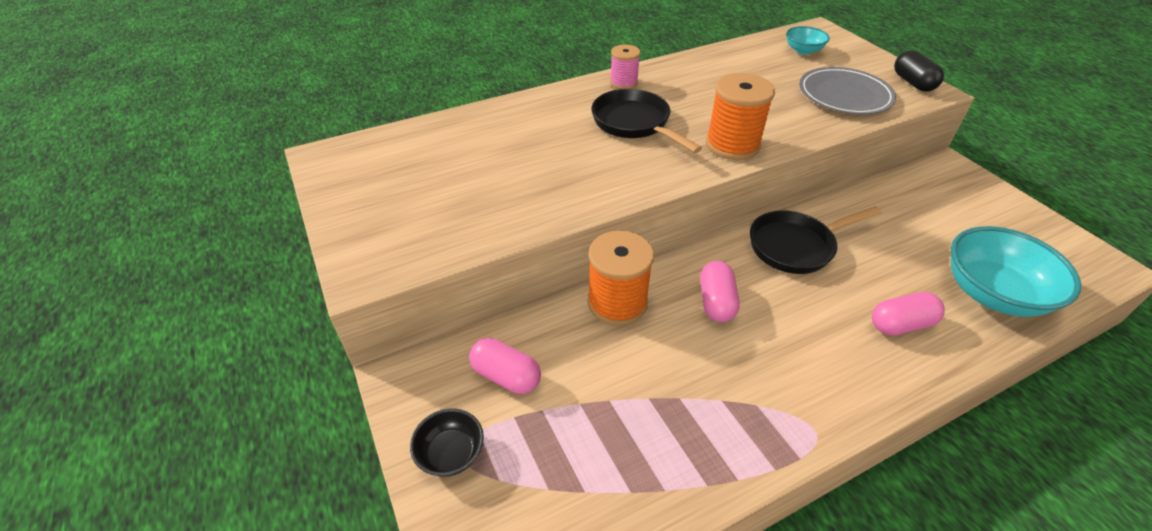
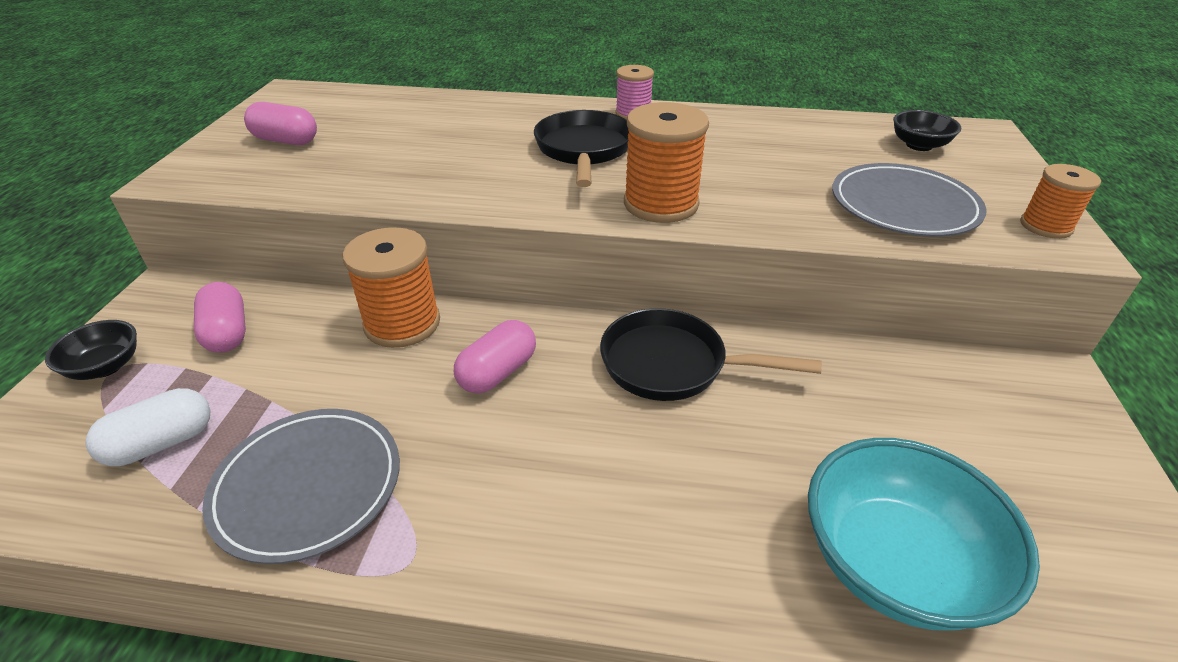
camera: 35 degrees right, 5 degrees down
(580, 471) = (161, 443): none -> white capsule
(709, 432) = (308, 486): none -> grey plate
(803, 50) = (919, 145): turquoise bowl -> black bowl
(900, 324) = (688, 518): pink capsule -> pink capsule (286, 140)
(912, 83) = (1045, 226): black capsule -> orange spool

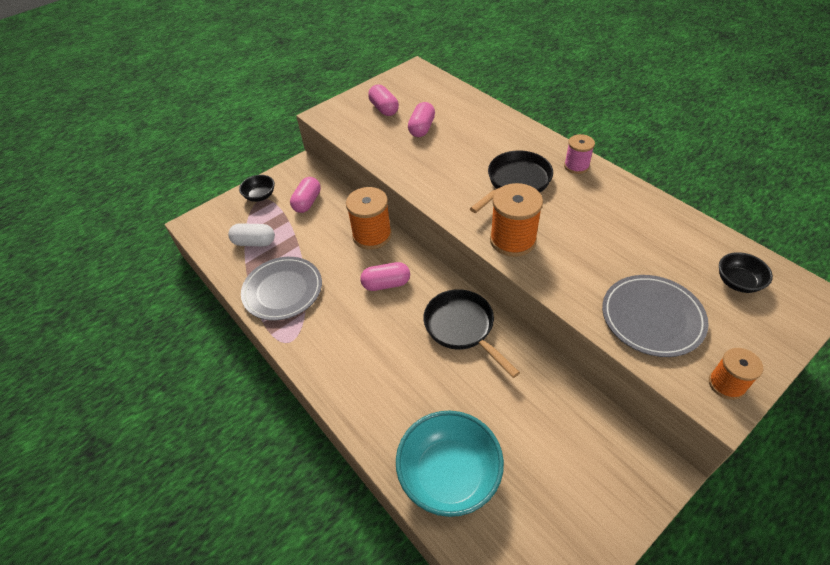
camera: 45 degrees right, 10 degrees up
(377, 142) = (421, 128): none -> pink capsule

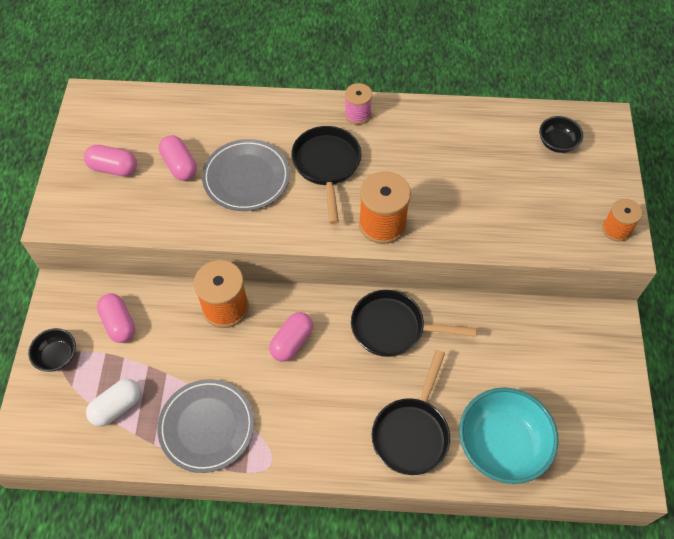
camera: 50 degrees left, 10 degrees up
(394, 404) = (412, 433): none -> black pan
(652, 317) = (534, 214): grey plate -> grey plate (246, 177)

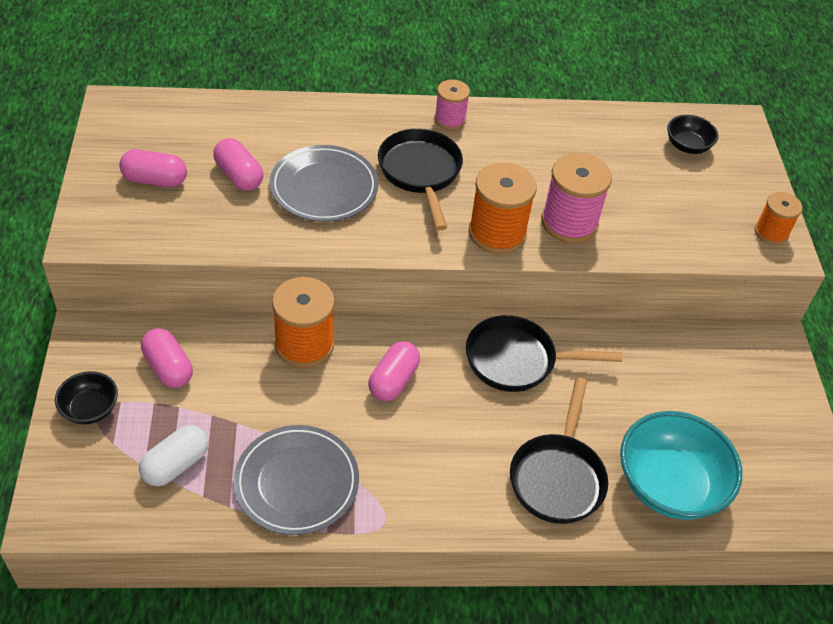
camera: 10 degrees left, 10 degrees down
(444, 216) = (569, 223): none -> pink spool

